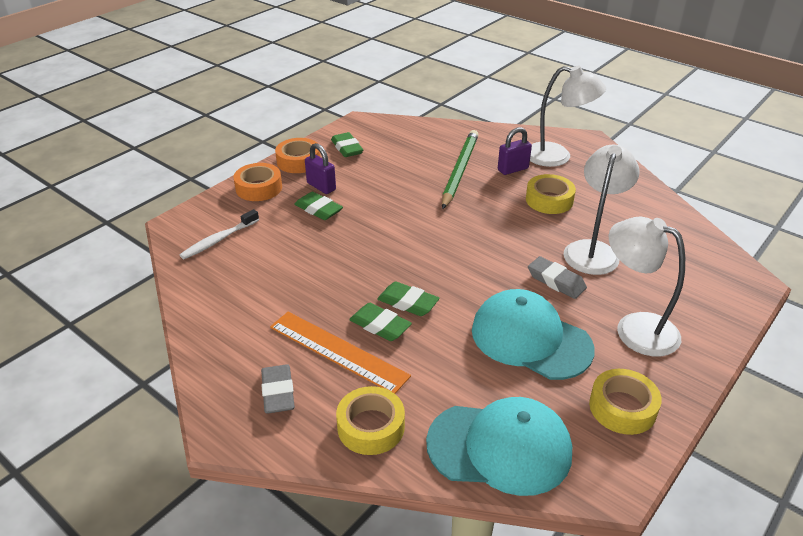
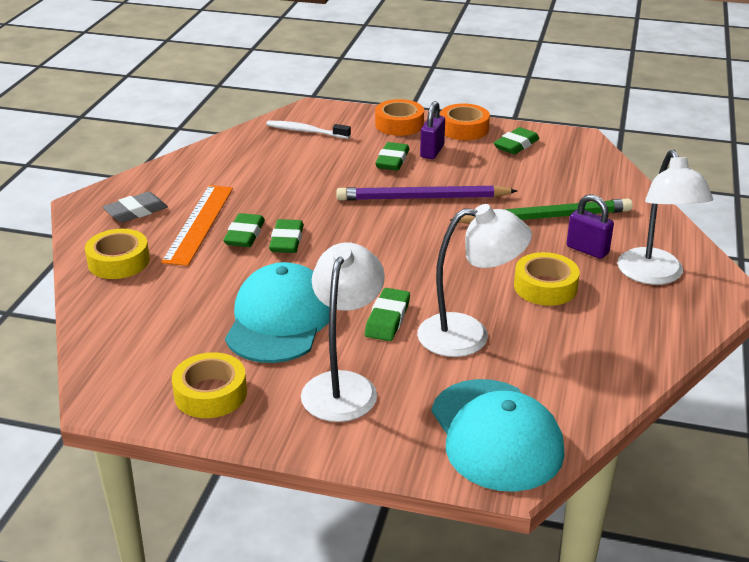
camera: 65 degrees right, 5 degrees down
(392, 213) = (423, 198): none -> purple pencil
(499, 447) = (124, 330): turquoise cap -> turquoise cap (496, 435)
(556, 281) = (387, 319): grey eraser -> green eraser

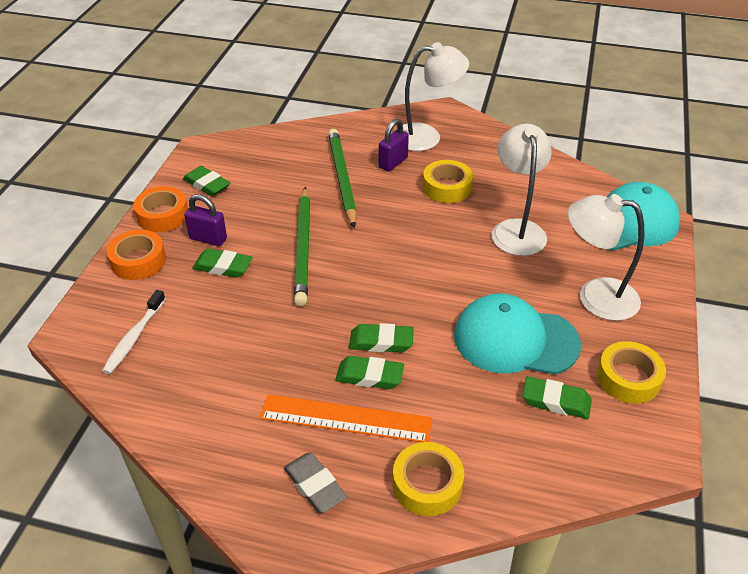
camera: 90 degrees left, 10 degrees up
(387, 319) = (503, 272): green eraser -> green eraser (556, 401)
(423, 198) = (303, 247): purple pencil -> green pencil

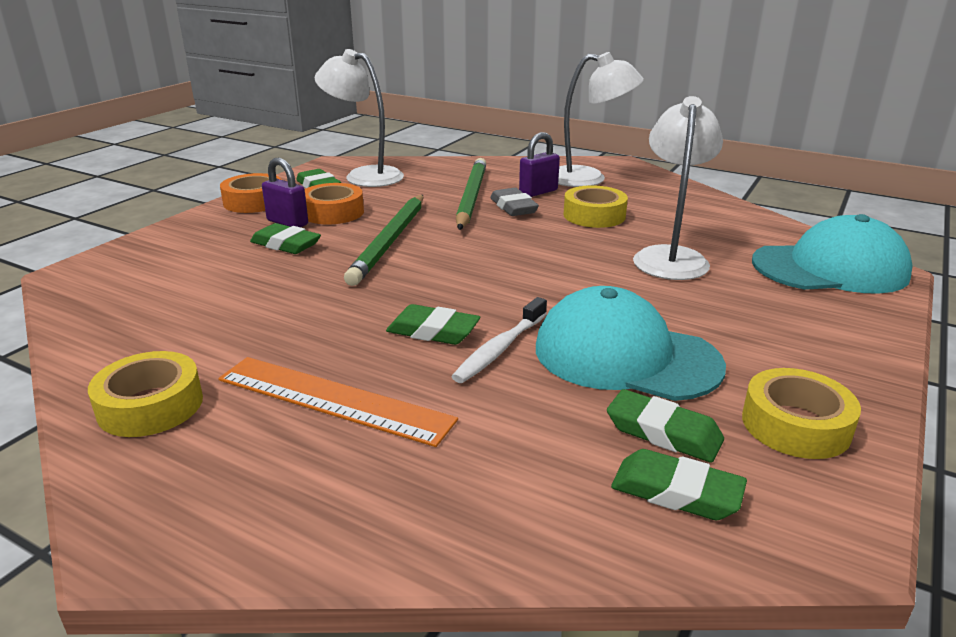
camera: 15 degrees right, 15 degrees down
(134, 337) = (136, 286): white toothbrush -> white toothbrush (500, 349)
(138, 261) = (198, 229): orange tape -> orange tape (333, 212)
(314, 486) = (235, 467): grey eraser -> grey eraser (513, 207)
(369, 376) = (396, 362): green eraser -> green eraser (676, 492)
(427, 484) = (405, 498): yellow tape -> yellow tape (150, 405)
(595, 297) = (764, 330): white lamp -> white lamp (364, 175)

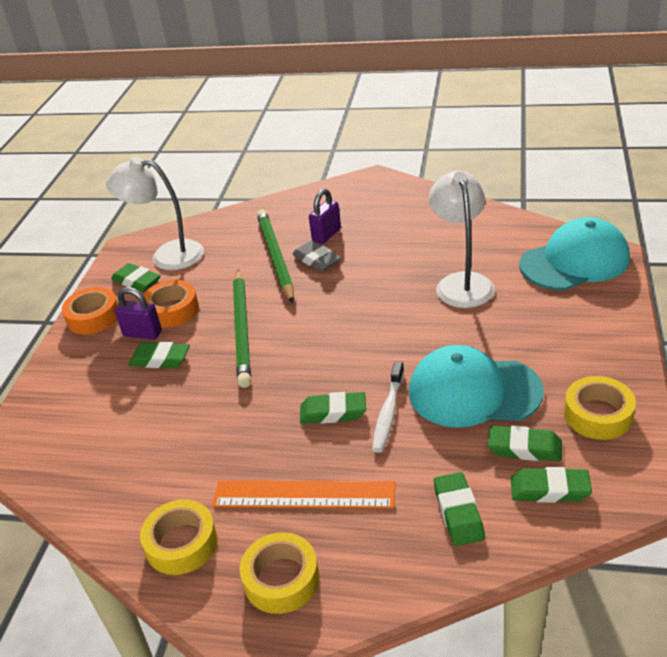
camera: 15 degrees left, 10 degrees up
(522, 479) = (458, 512): none -> green eraser
(589, 178) = (358, 206): white lamp -> none
(594, 215) = (385, 251): yellow tape -> yellow tape (281, 579)

